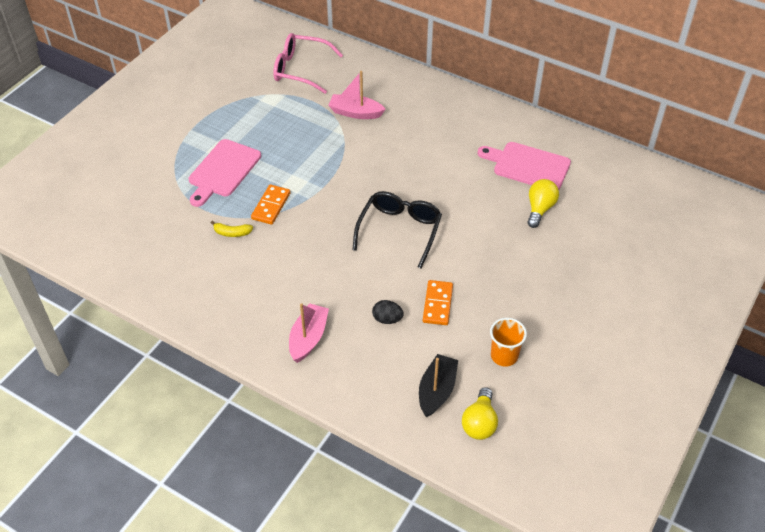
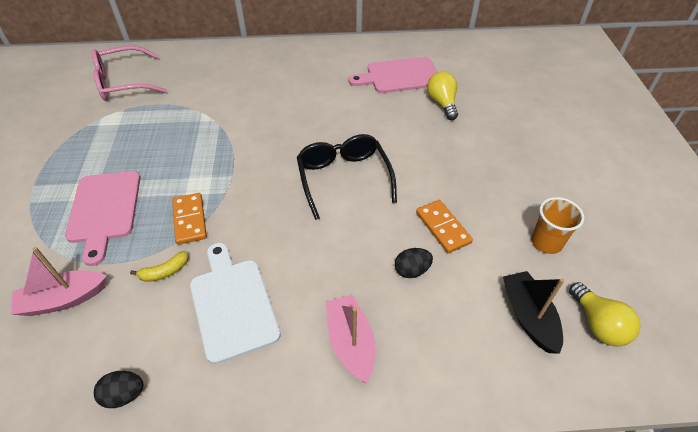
camera: 35 degrees left, 0 degrees up
(164, 292) = (124, 395): none -> black egg
(257, 275) = (232, 304): none -> white cutting board
(355, 113) = (210, 97): pink boat -> pink boat (64, 299)

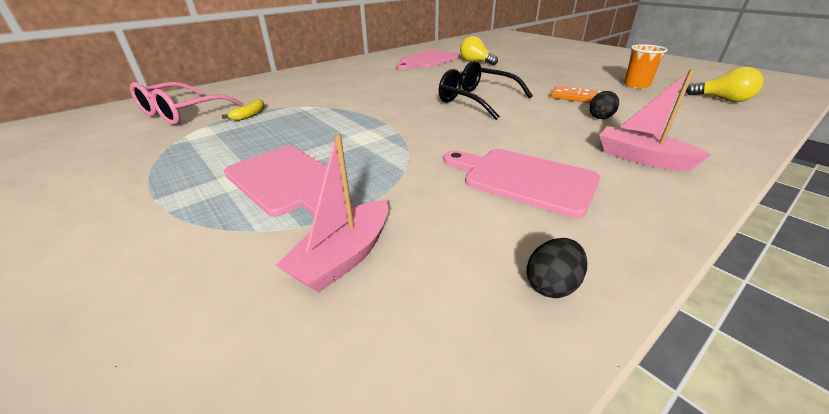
camera: 35 degrees left, 15 degrees down
(165, 272) = (427, 189): yellow banana -> yellow banana (249, 115)
(189, 220) = (393, 155): orange domino -> none
(232, 304) = (524, 179): white cutting board -> pink cutting board
(528, 316) = (692, 109): black boat -> none

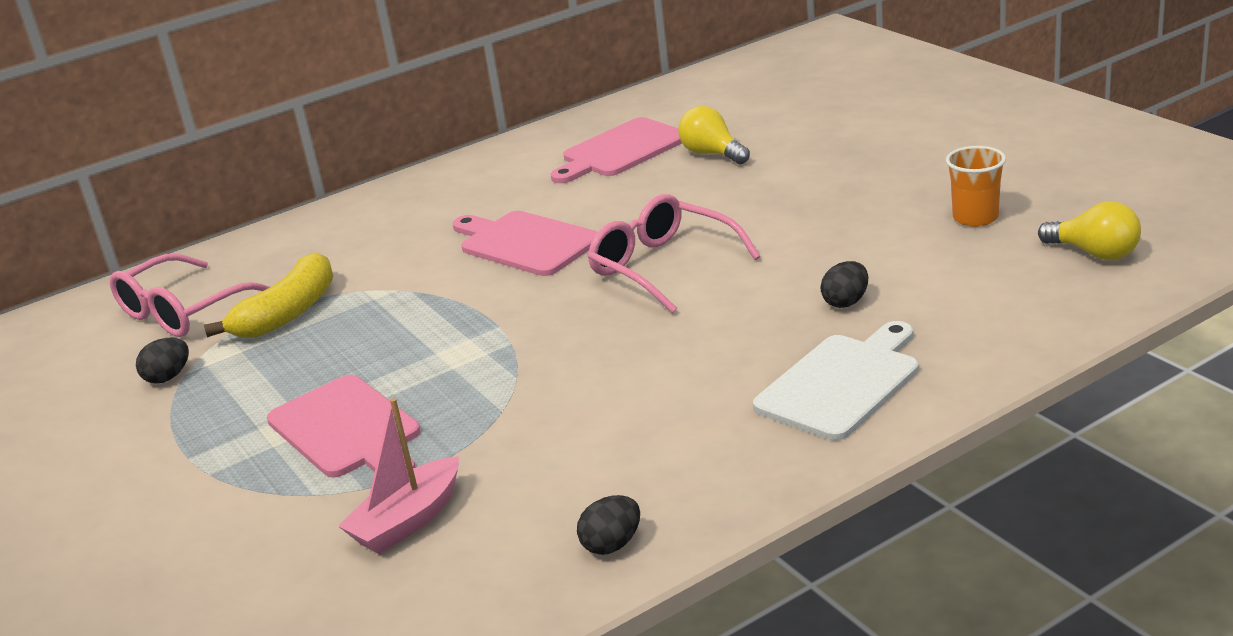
camera: 10 degrees right, 5 degrees down
(158, 146) = (168, 377): none -> black egg
(249, 115) = (288, 313): yellow banana -> yellow banana, size x2.04
(476, 100) = (662, 266): black glasses -> pink glasses
(524, 179) = (654, 421): pink cutting board -> pink cutting board (525, 243)
(577, 97) = (842, 255): orange domino -> none
(641, 158) = (842, 383): pink boat -> white cutting board

